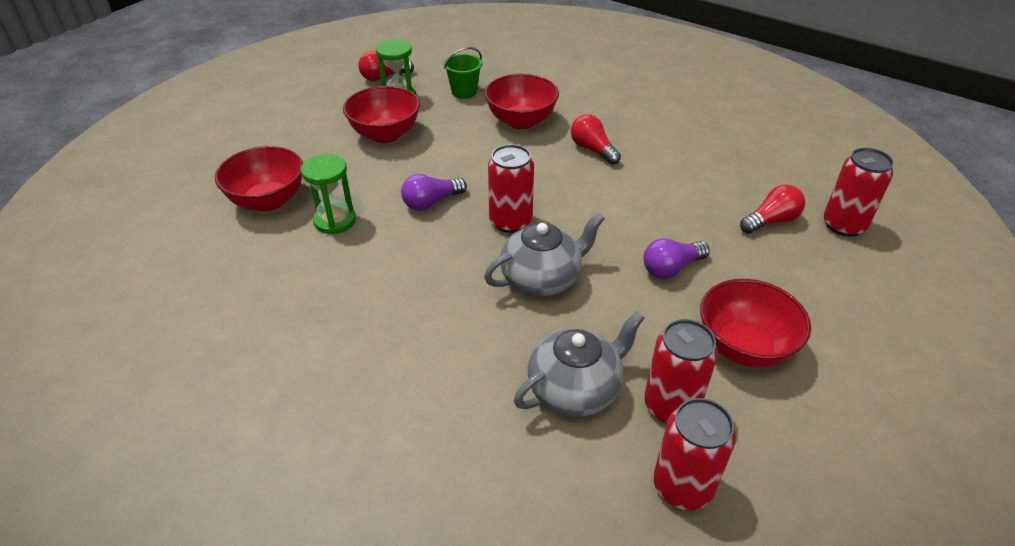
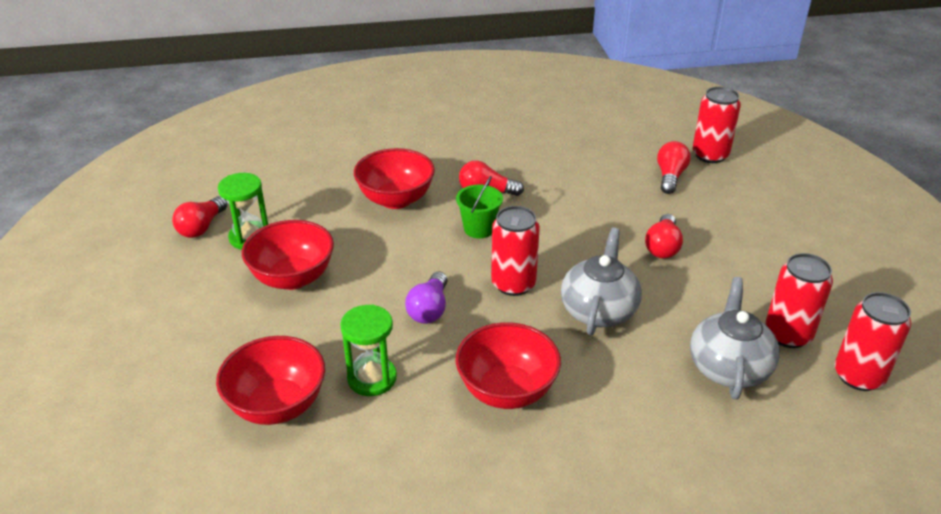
camera: 45 degrees left, 5 degrees down
(464, 92) = (305, 200): green bucket -> green bucket (479, 229)
(671, 268) = (662, 247): purple light bulb -> red light bulb
(743, 347) = (770, 269): red bowl -> red bowl (506, 390)

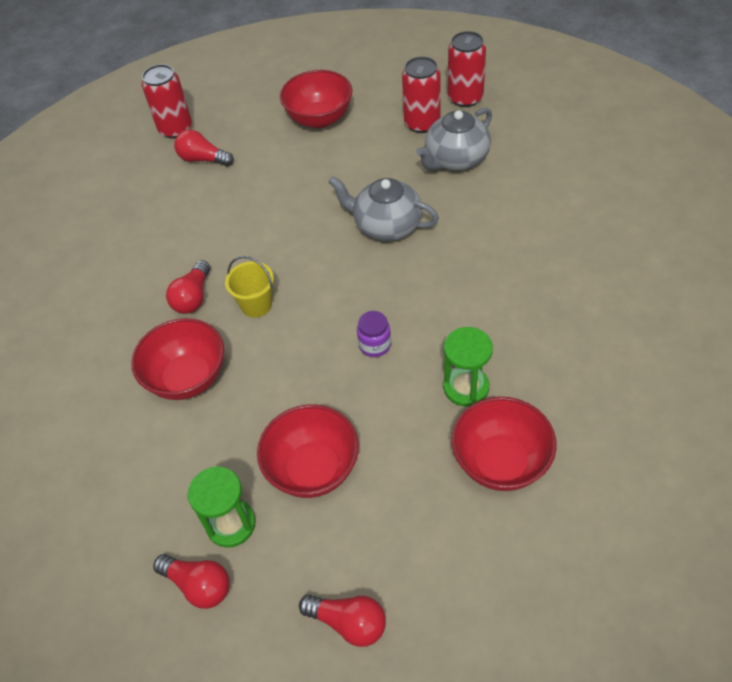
camera: 80 degrees left, 15 degrees up
(429, 309) = (375, 345): purple light bulb -> purple jar
(479, 229) = (256, 305): green bucket -> yellow bucket
(506, 390) = (480, 291): red bowl -> red bowl (319, 119)
(513, 284) = (345, 281): red can -> none
(662, 247) = (307, 177): red light bulb -> red light bulb (348, 623)
(728, 367) = (456, 159): grey teapot -> grey teapot turned 60 degrees counterclockwise

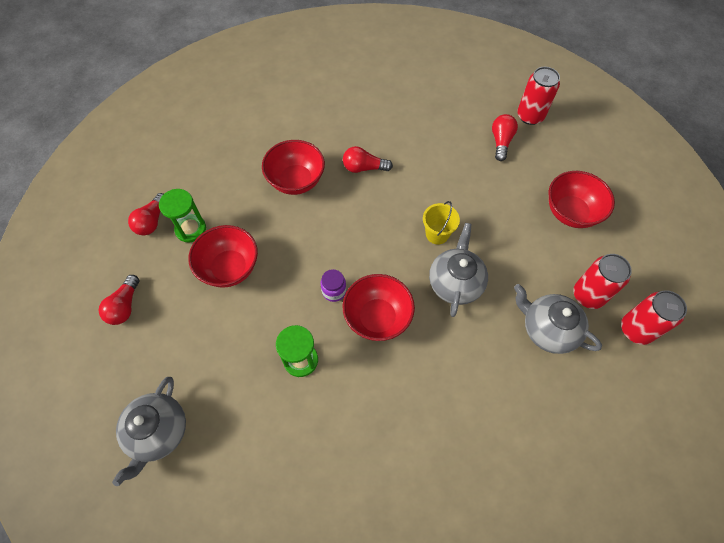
camera: 75 degrees right, 10 degrees up
(256, 305) = (362, 207): yellow bucket -> yellow bucket (437, 234)
(500, 462) = (237, 390): red bowl -> red bowl (377, 317)
(554, 564) = (158, 432): none -> grey teapot

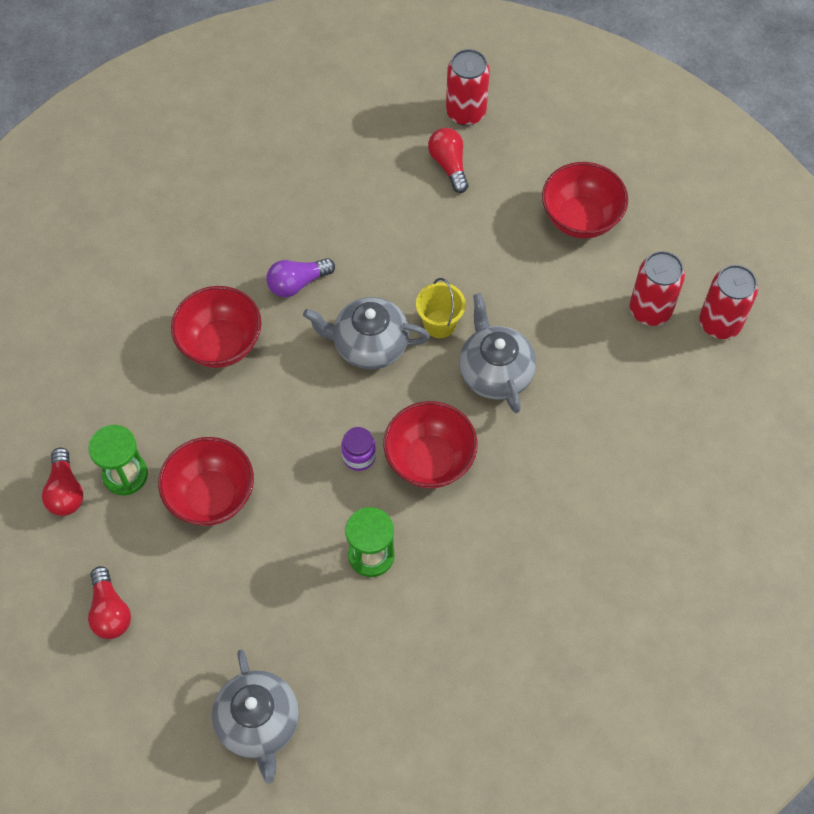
camera: 30 degrees left, 0 degrees up
(364, 168) = (297, 283): red light bulb -> purple light bulb
(548, 329) = (627, 372): grey teapot -> grey teapot (369, 345)

